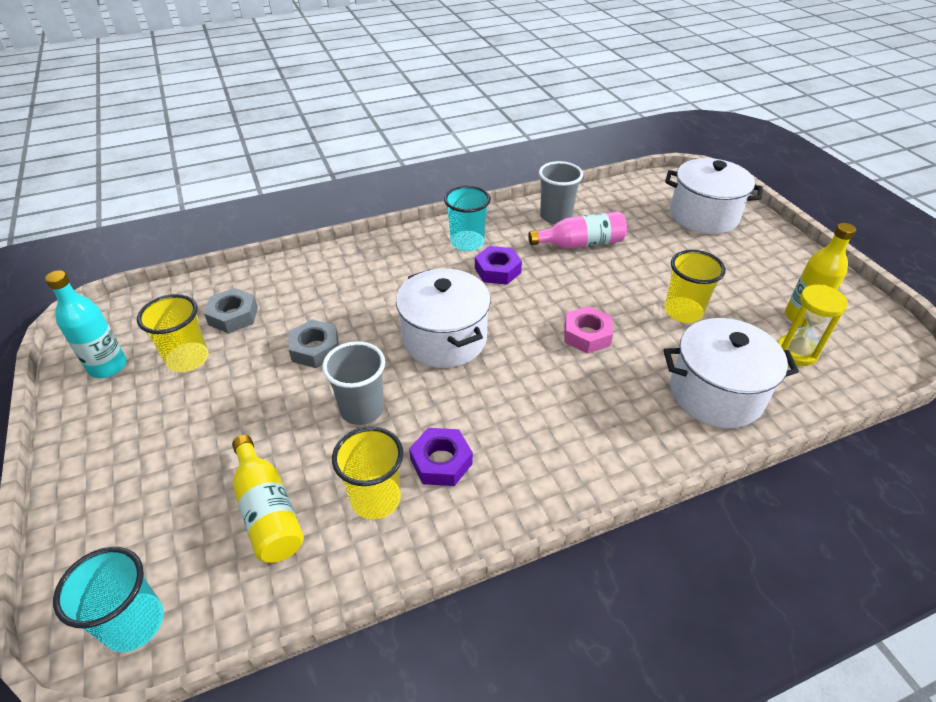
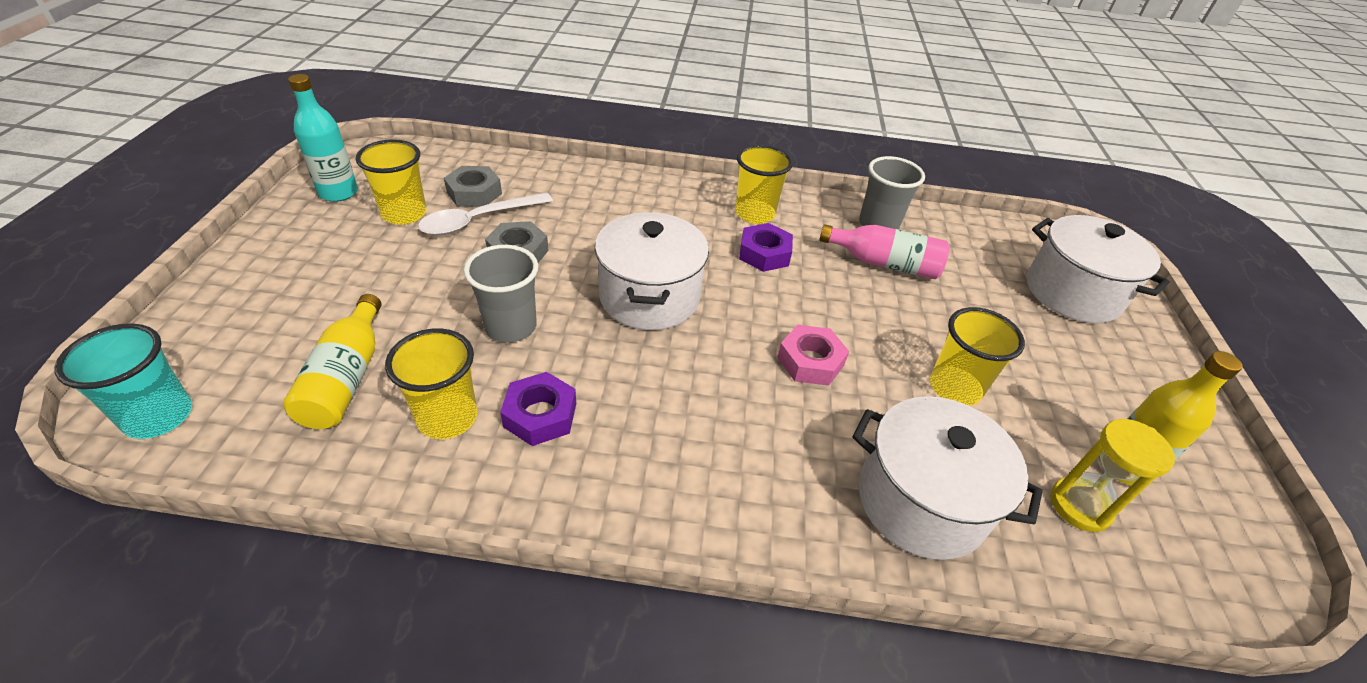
camera: 25 degrees right, 0 degrees up
(258, 337) = (478, 220): none -> white spoon
(467, 242) = (755, 214): turquoise cup -> yellow cup

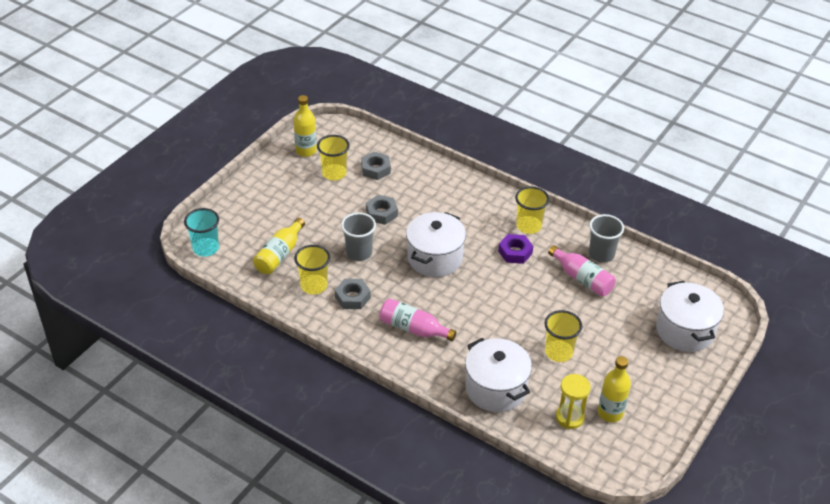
camera: 30 degrees right, 0 degrees up
(338, 193) = (306, 151): turquoise bottle -> yellow bottle
(478, 220) = (370, 188): white spoon -> none
(540, 415) = (352, 297): purple nut -> grey nut
(694, 436) = (413, 329): none -> pink bottle
(810, 361) = (494, 315): pink nut -> none

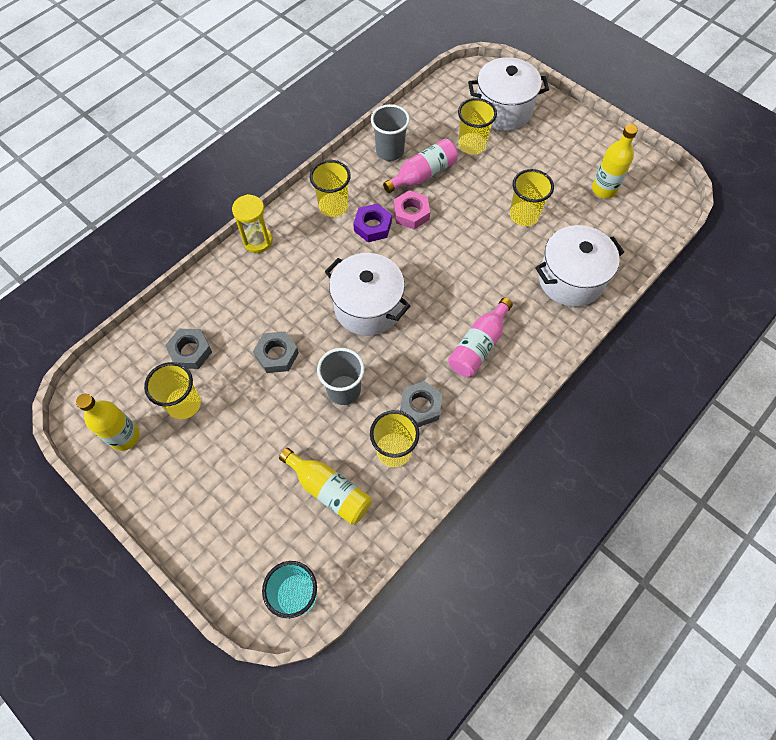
camera: 80 degrees left, 20 degrees up
(536, 275) = (411, 213): none -> pink nut
(569, 417) = (609, 223): yellow hourglass -> yellow hourglass (258, 241)
(630, 310) = (472, 145): none -> yellow cup

